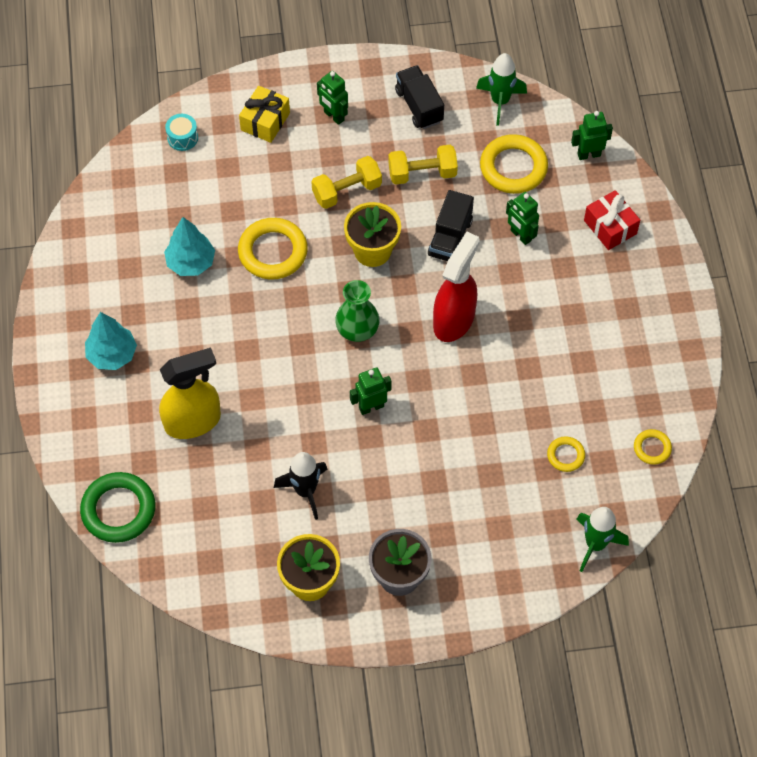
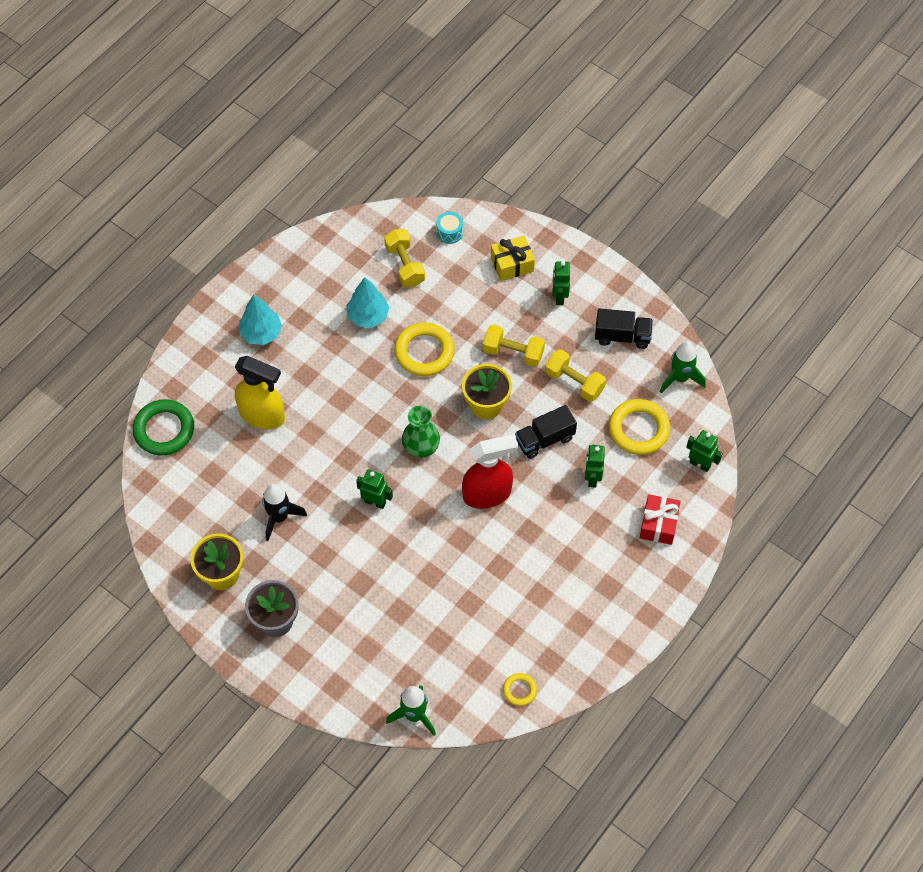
camera: 45 degrees right, 0 degrees up
(175, 195) = (405, 265): none -> yellow dumbbell
(419, 106) = (622, 336): black truck -> black truck turned 75 degrees clockwise
(565, 455) = (459, 643): yellow ring -> none

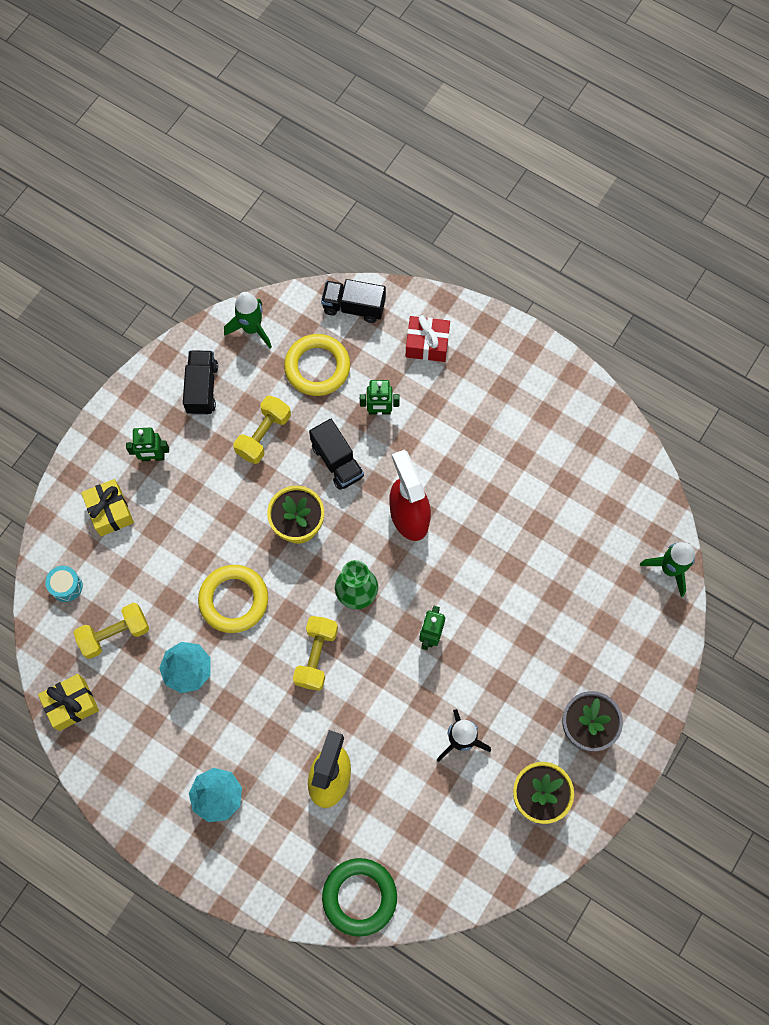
camera: 95 degrees left, 10 degrees up
(350, 235) = (71, 704): none -> yellow gift
(513, 352) = (229, 502): yellow dumbbell -> yellow dumbbell (316, 656)
(519, 690) = (627, 468): yellow ring -> none
(700, 464) = (354, 307): green robot -> black truck

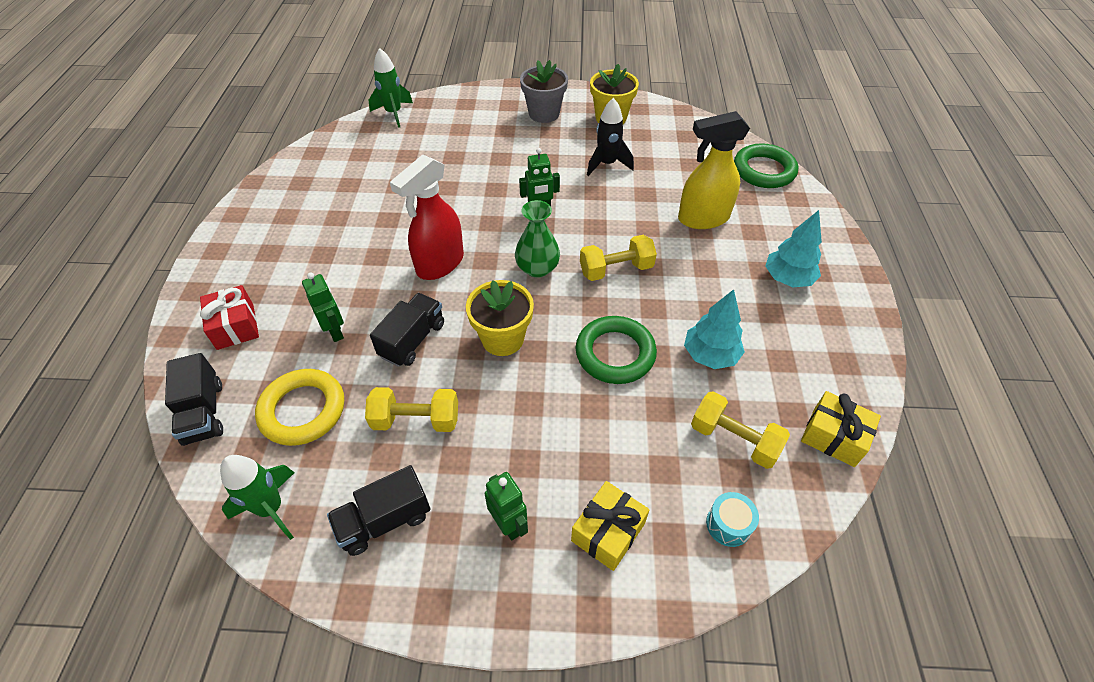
camera: 120 degrees left, 20 degrees down
(234, 600) = (615, 353): yellow ring -> green ring

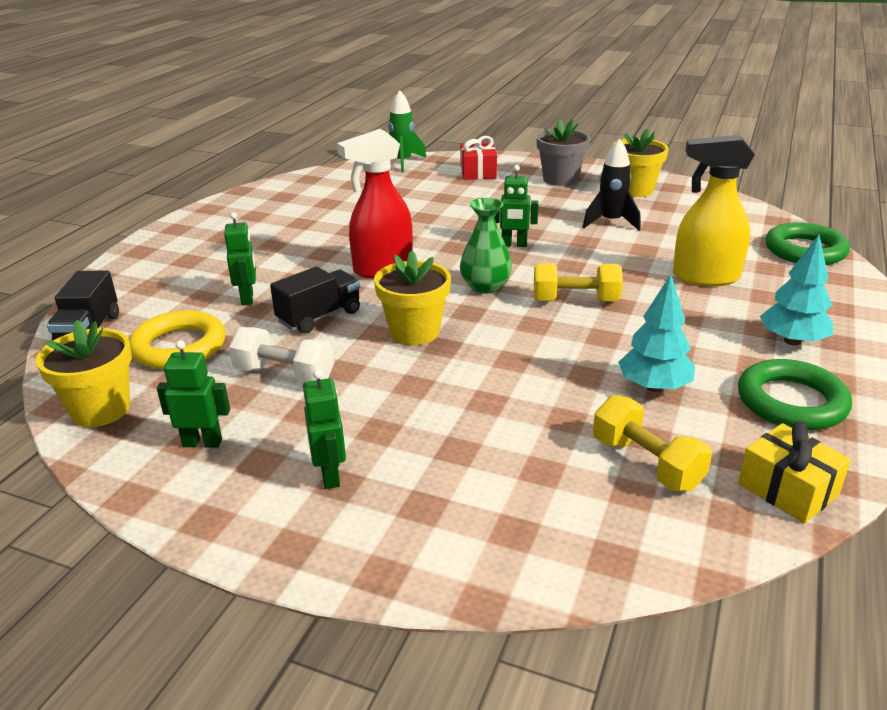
camera: 20 degrees right, 20 degrees down
(235, 326) = (158, 279): red gift -> red gift (478, 172)
(271, 508) = (101, 409): green rocket -> yellow flower pot
(384, 520) = (202, 443): black truck -> green robot
(416, 420) = (284, 375): yellow dumbbell -> white dumbbell
(608, 532) = (441, 508): yellow gift -> none
(615, 353) = (536, 365): green ring -> green ring (791, 402)
(728, 524) = (598, 537): turquoise drum -> none

